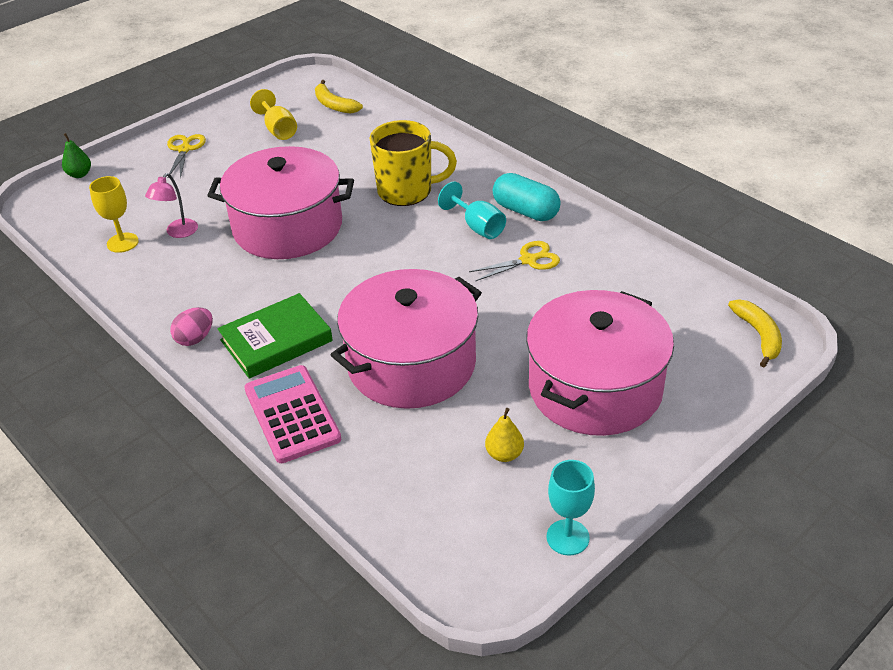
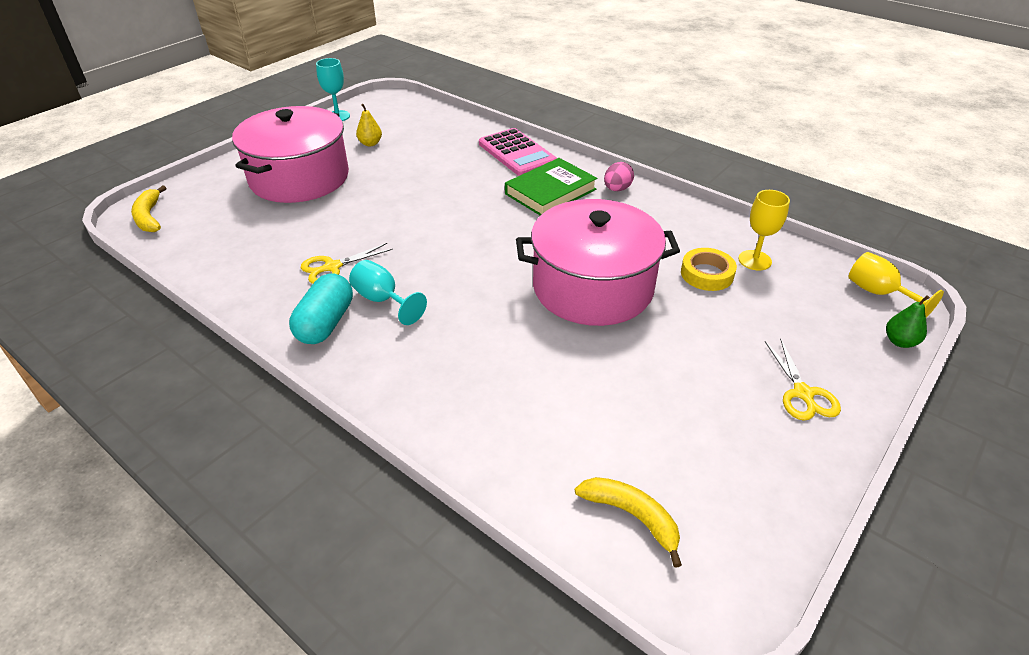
camera: 170 degrees right, 0 degrees up
(178, 233) = (707, 274): pink lamp -> yellow tape
(278, 130) = (693, 444): yellow goblet -> yellow goblet (878, 293)
(407, 191) = (470, 342): yellow mug -> none
(411, 364) = (438, 183): pink pot -> none
(525, 211) = (325, 323): turquoise capsule -> turquoise capsule turned 75 degrees clockwise

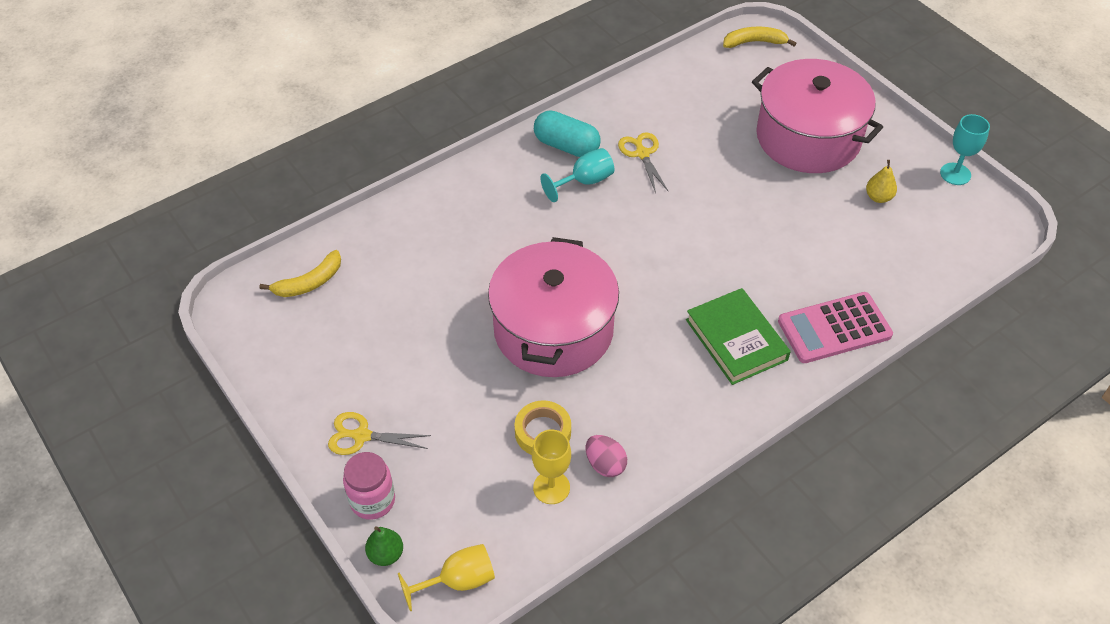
camera: 105 degrees right, 10 degrees up
(617, 189) = (728, 406): pink egg -> pink egg (605, 464)
(861, 365) = (372, 500): none -> pink jar

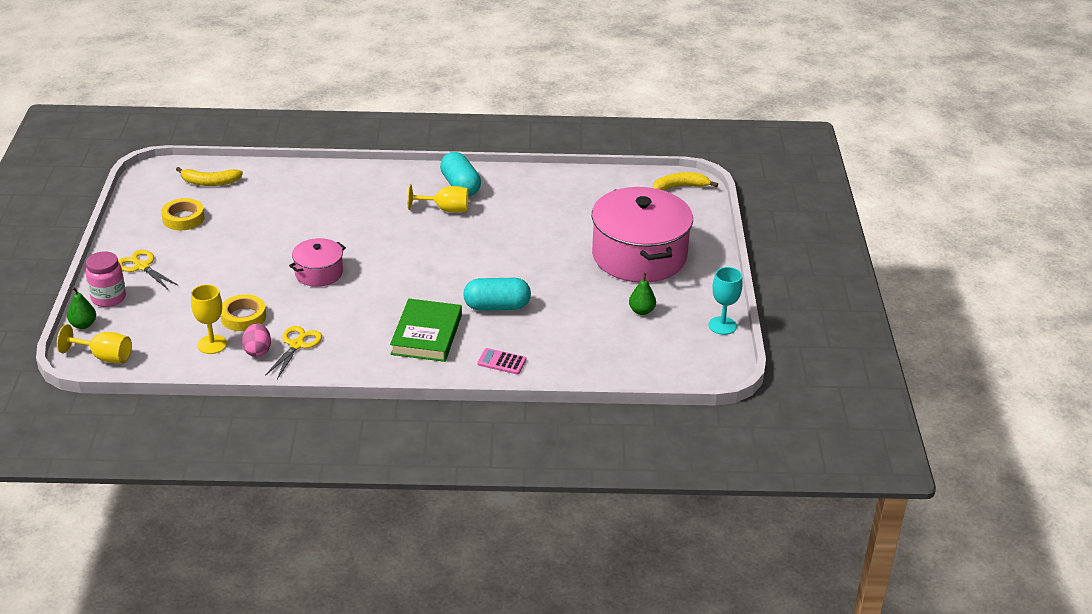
camera: 35 degrees right, 15 degrees down
(334, 346) = (183, 218): none -> yellow tape
(553, 330) = (319, 273): pink pot -> pink pot, size x0.49
(584, 181) = (445, 209): turquoise goblet -> yellow goblet
(642, 154) = (506, 212): yellow scissors -> yellow scissors (297, 345)
(754, 42) = (680, 187): yellow banana -> yellow banana turned 45 degrees counterclockwise
(758, 267) = (497, 306): none -> turquoise capsule
(834, 328) = (501, 362): pink calculator -> pink calculator, size x0.50
(878, 197) = (641, 311): yellow pear -> green pear

